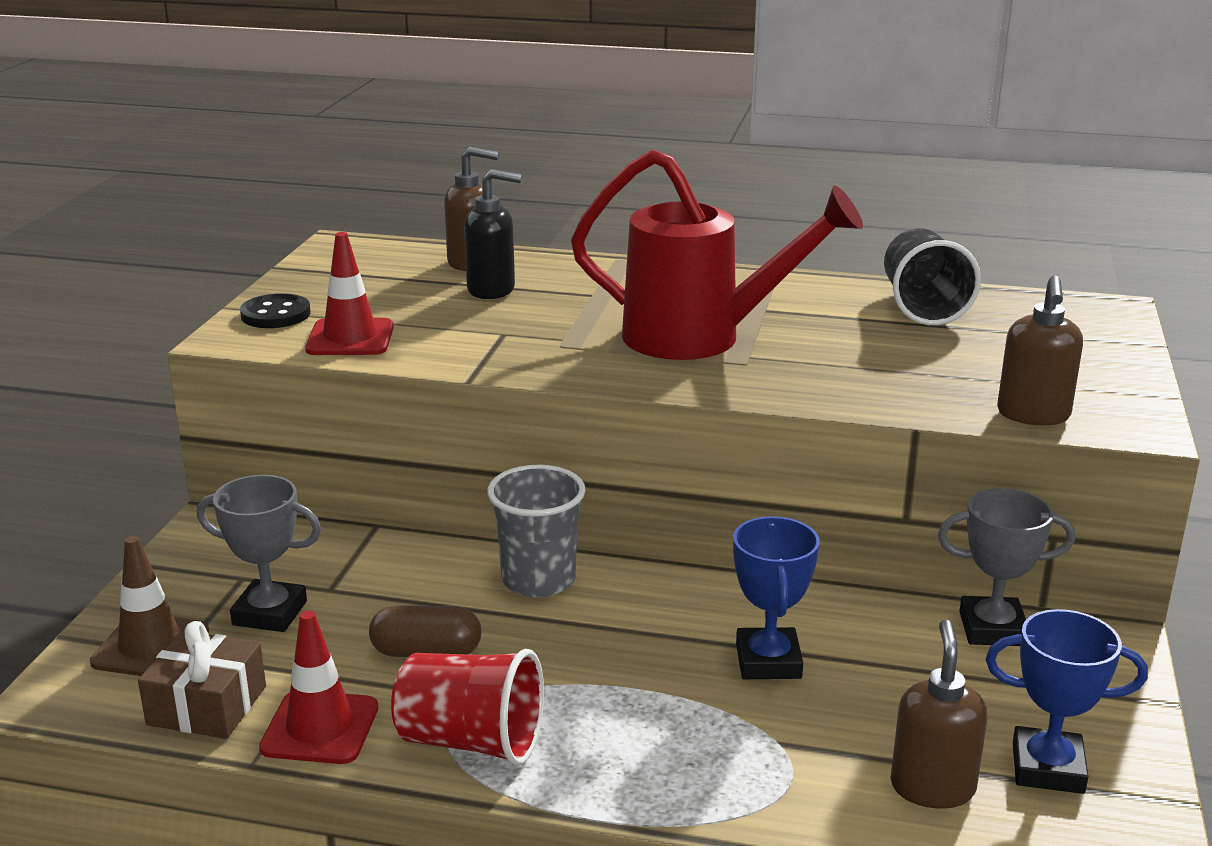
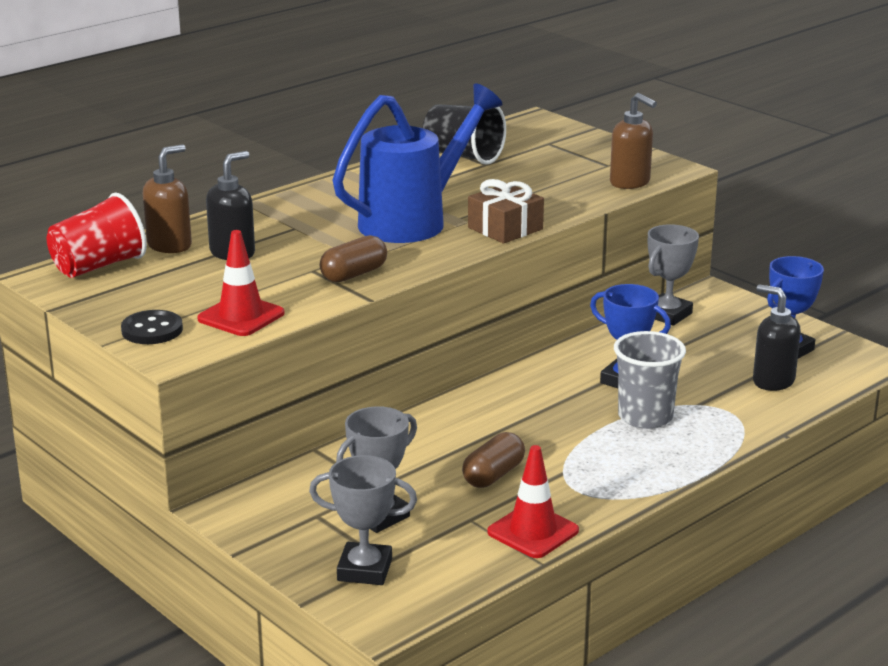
camera: 55 degrees left, 0 degrees up
(150, 647) = (364, 570): brown traffic cone -> grey trophy
(207, 705) = (462, 564): brown gift -> brown gift (505, 228)
(471, 741) = (601, 488): red cup -> red cup (99, 266)
(519, 354) = (354, 274): none -> brown capsule
(538, 580) = (459, 416): grey cup -> grey cup (645, 417)
(700, 338) = (413, 221): red watering can -> blue watering can
(932, 787) = (773, 381): brown soap dispenser -> black soap dispenser

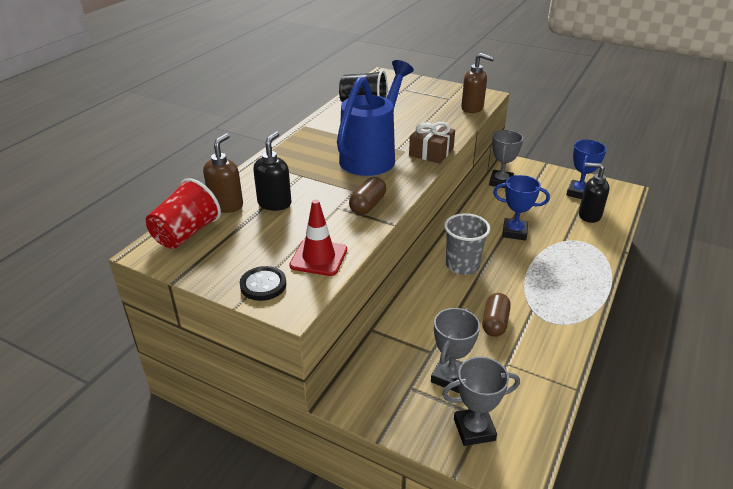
camera: 20 degrees left, 10 degrees up
(533, 531) = (551, 363): red traffic cone -> none
(645, 417) = (544, 256): grey cup -> grey cup (462, 265)

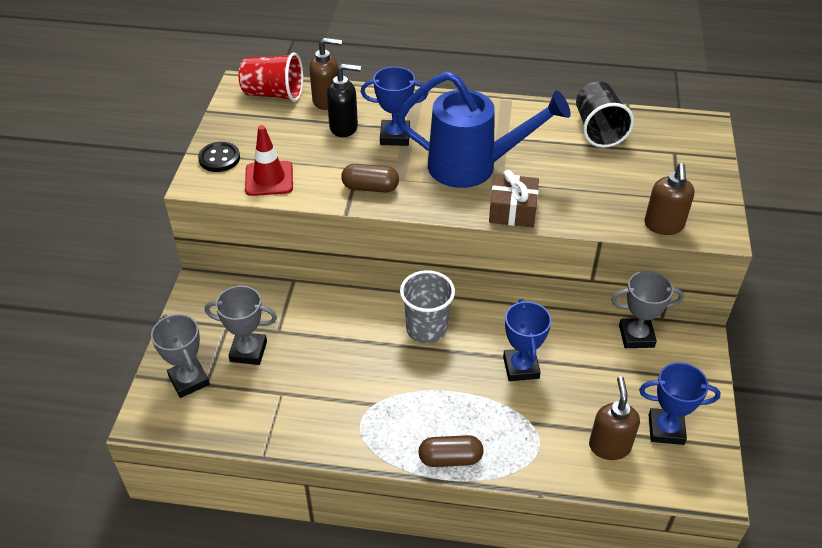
camera: 70 degrees right, 10 degrees up
(308, 181) = (395, 136): none -> blue trophy
(495, 323) = (339, 374): brown capsule -> brown capsule (450, 459)
(589, 215) = (609, 446): black soap dispenser -> brown soap dispenser

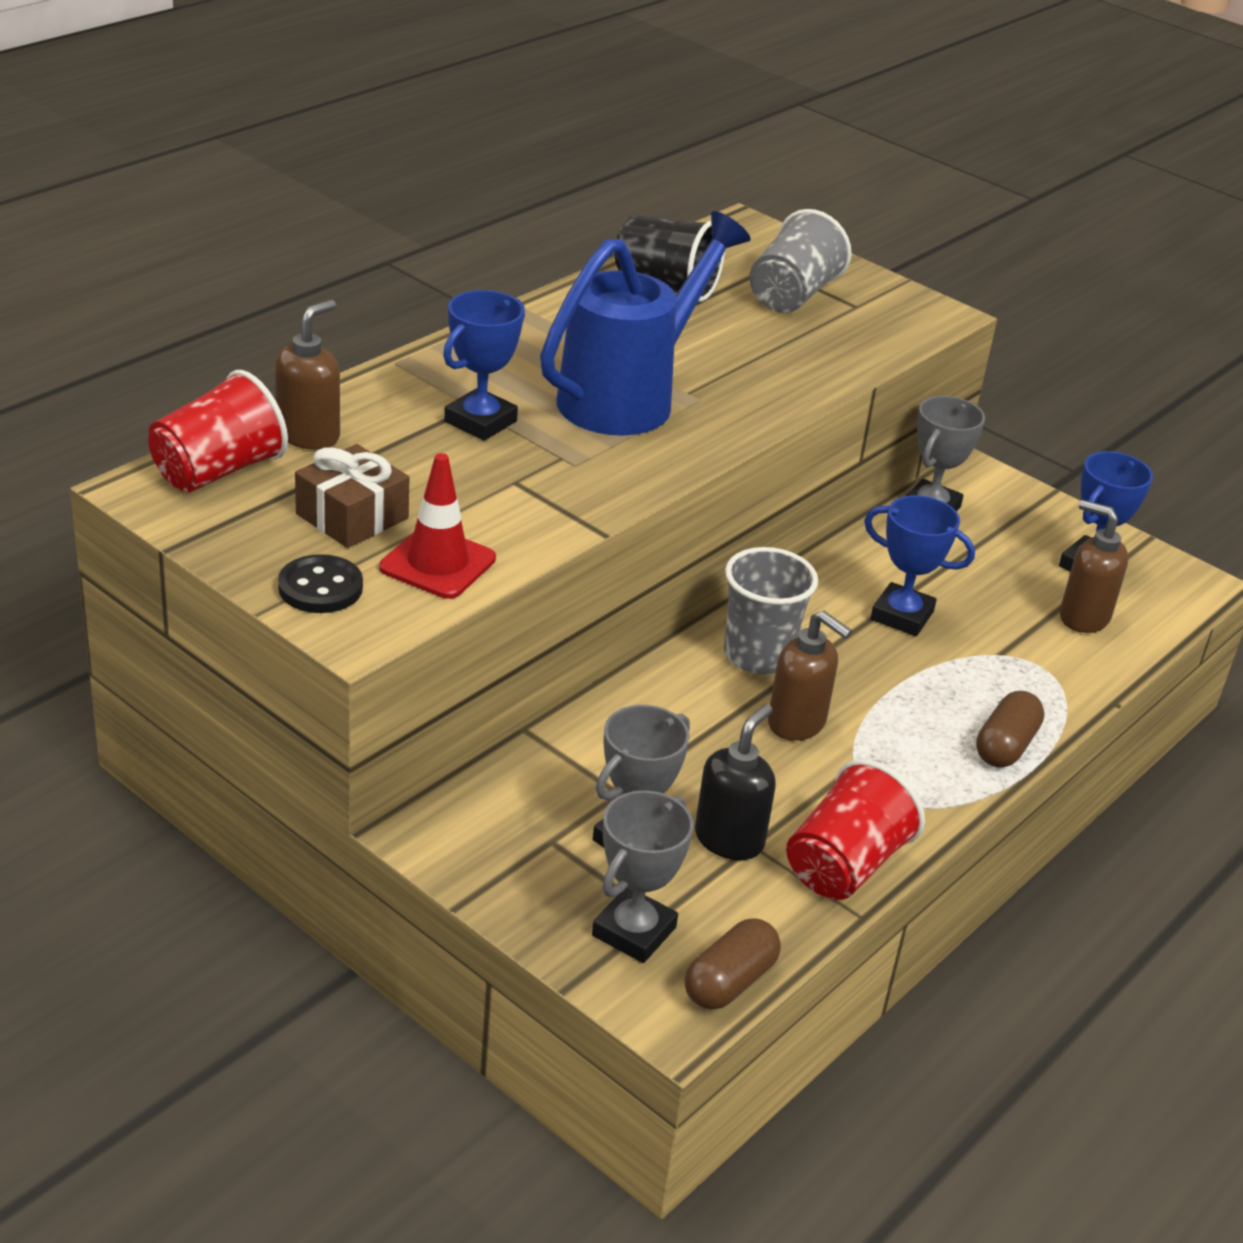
camera: 60 degrees left, 10 degrees down
(189, 380) = (634, 931): grey trophy -> grey trophy turned 60 degrees counterclockwise
(294, 433) = (844, 865): none -> red cup
(344, 127) = (399, 450): black soap dispenser -> black soap dispenser (729, 839)
(370, 187) = (572, 490): brown capsule -> brown capsule (729, 982)
(512, 210) = (752, 412): brown gift -> brown gift (352, 516)
(653, 172) = (792, 296): none -> grey cup
(663, 225) = (893, 337): brown soap dispenser -> brown soap dispenser (797, 723)

